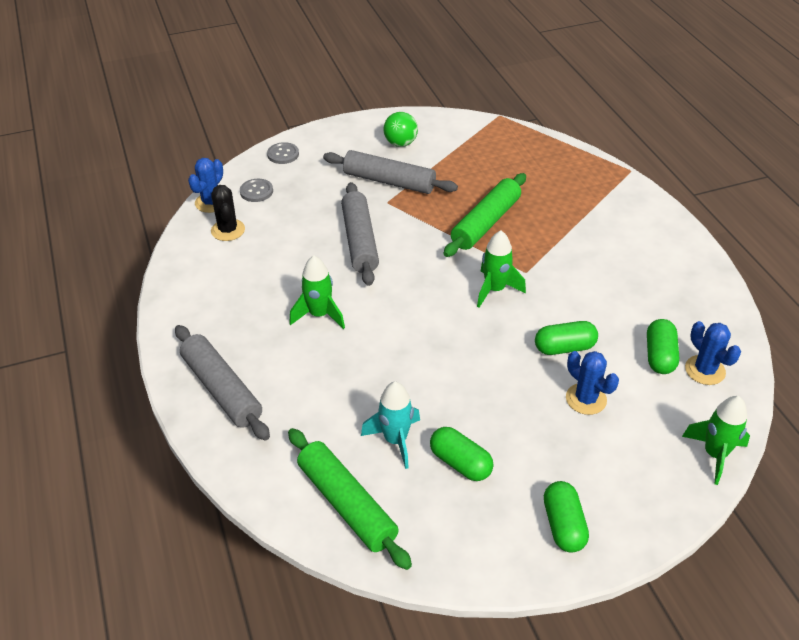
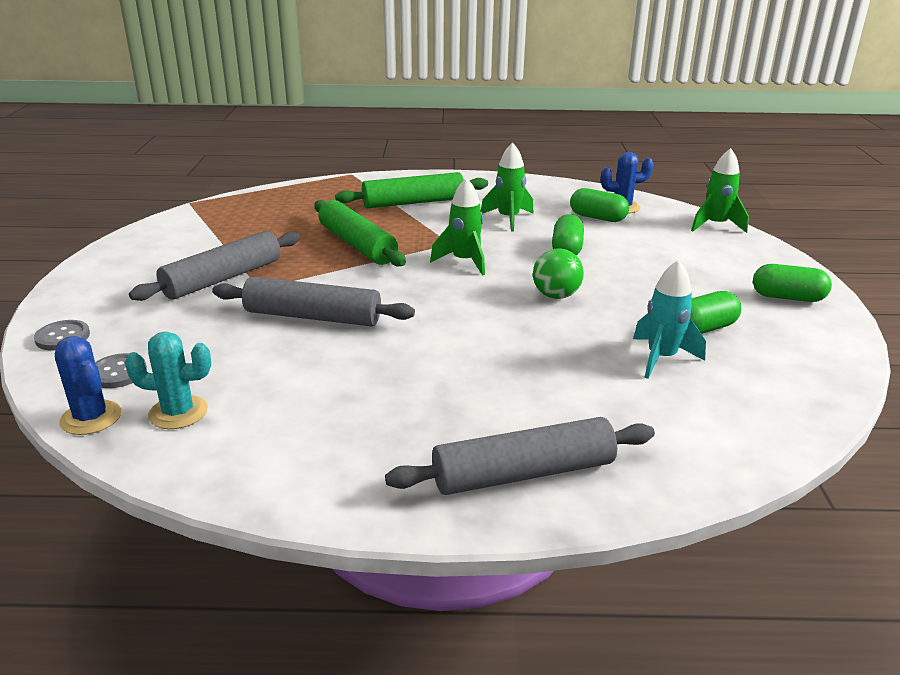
camera: 70 degrees left, 15 degrees down
(228, 230) = (178, 412): black cactus -> turquoise cactus
(319, 315) = (426, 369): green rocket -> green rocket (508, 219)
(347, 504) = (752, 407): green rolling pin -> green rolling pin (413, 202)
(400, 143) = (160, 258): green ball -> green ball (556, 295)
(586, 399) = (637, 255): blue cactus -> none

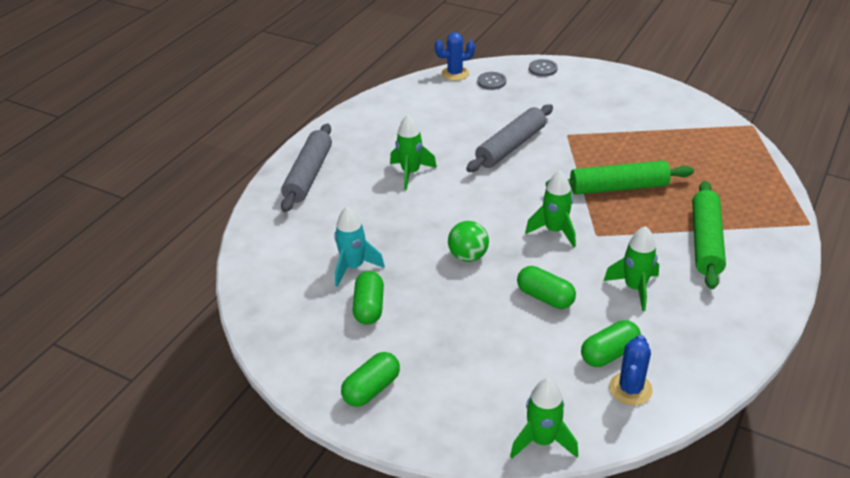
camera: 120 degrees right, 10 degrees up
(178, 412) = (440, 94): turquoise cactus -> none
(223, 278) = (589, 123): grey rolling pin -> none
(434, 375) = (410, 173): none -> green rocket

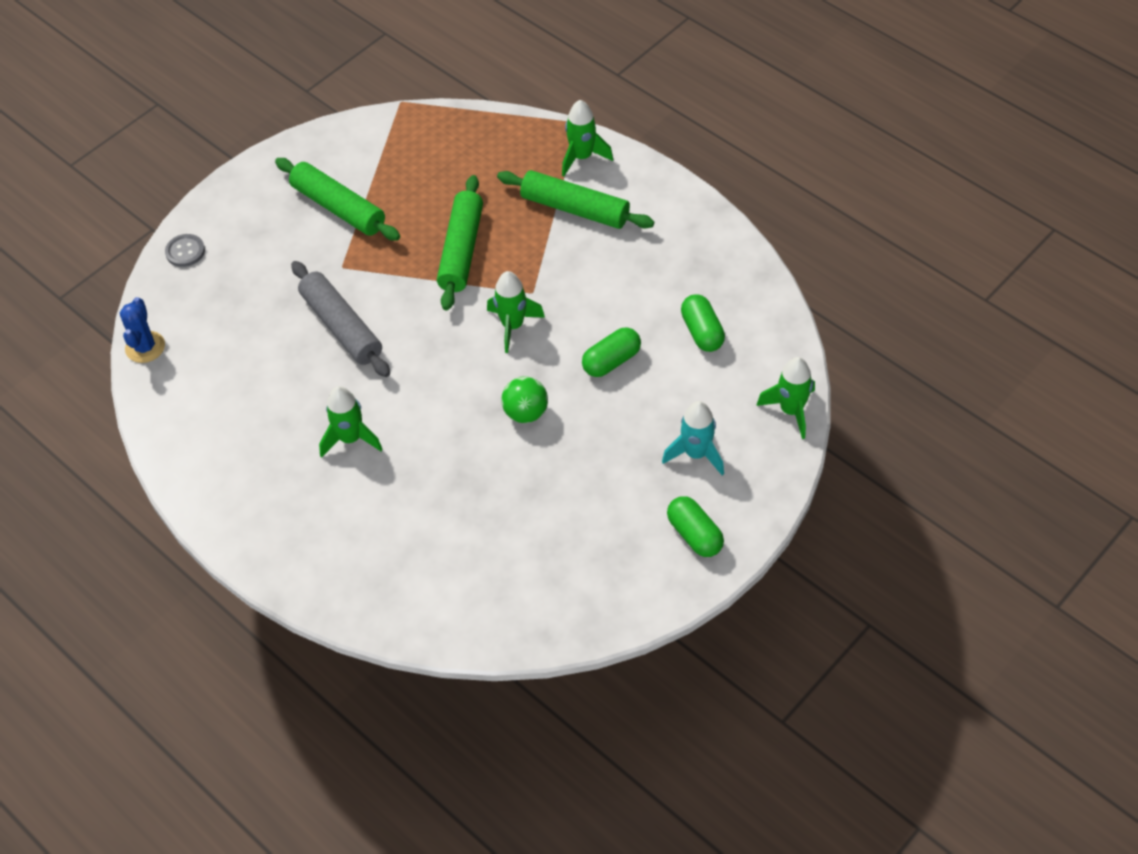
camera: 75 degrees left, 15 degrees up
(308, 175) = (306, 551): grey rolling pin -> none
(353, 267) = (506, 525): turquoise rocket -> turquoise rocket (696, 454)
(369, 307) = (576, 519): green capsule -> none
(491, 82) = (187, 312): grey button -> none
(623, 120) = (338, 207): none -> green rolling pin
(630, 389) = (748, 329): blue cactus -> none
(634, 288) = (622, 286): green rocket -> green rocket (582, 157)

